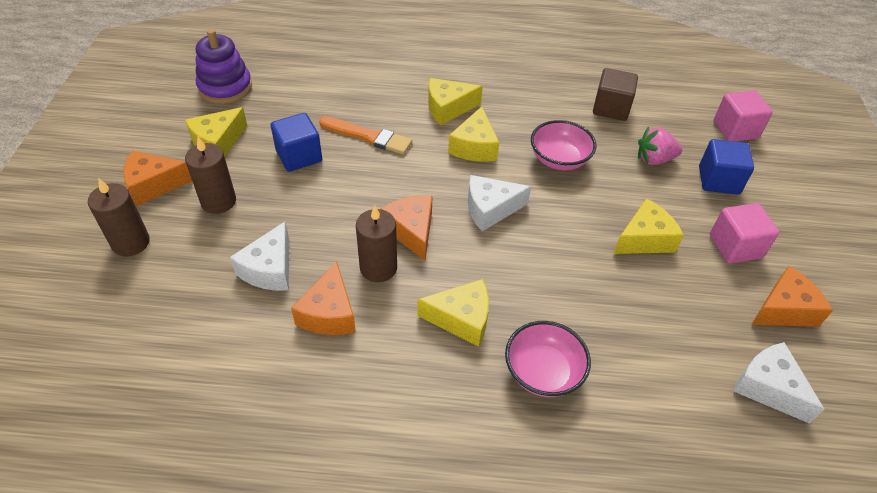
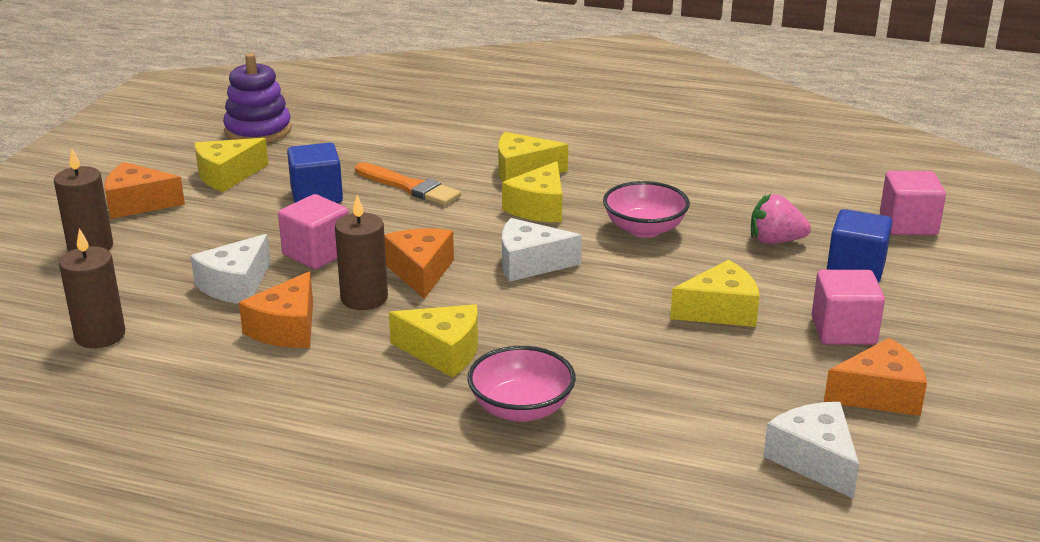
camera: 15 degrees right, 20 degrees down
(218, 201) = (204, 224): brown candle -> brown candle (100, 335)
(322, 222) = (317, 253): none -> pink cube
(611, 108) = (741, 189): brown cube -> none

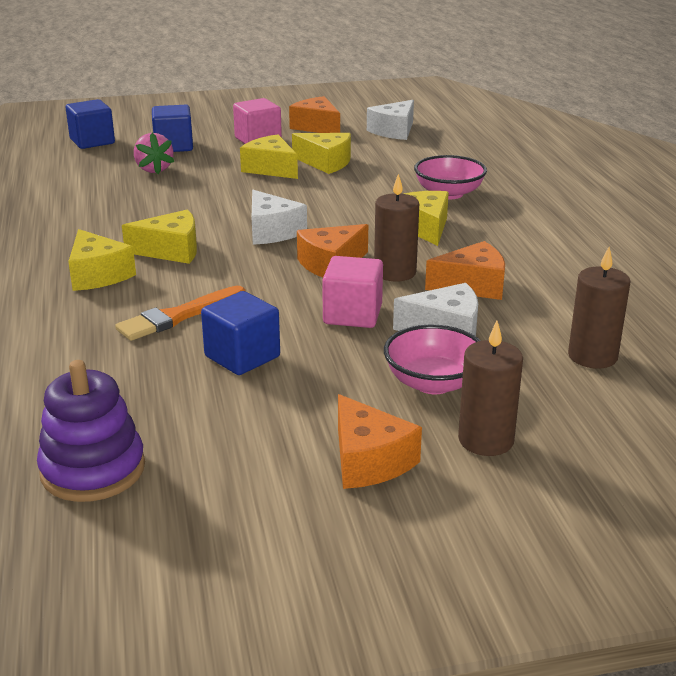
camera: 120 degrees left, 0 degrees up
(227, 176) = (244, 432): yellow cheese -> yellow cheese (326, 163)
(409, 187) = (178, 316): orange brush -> orange brush turned 135 degrees counterclockwise
(644, 229) = (174, 208): pink bowl -> pink bowl (433, 383)
(908, 224) = (92, 141): pink cube -> blue cube

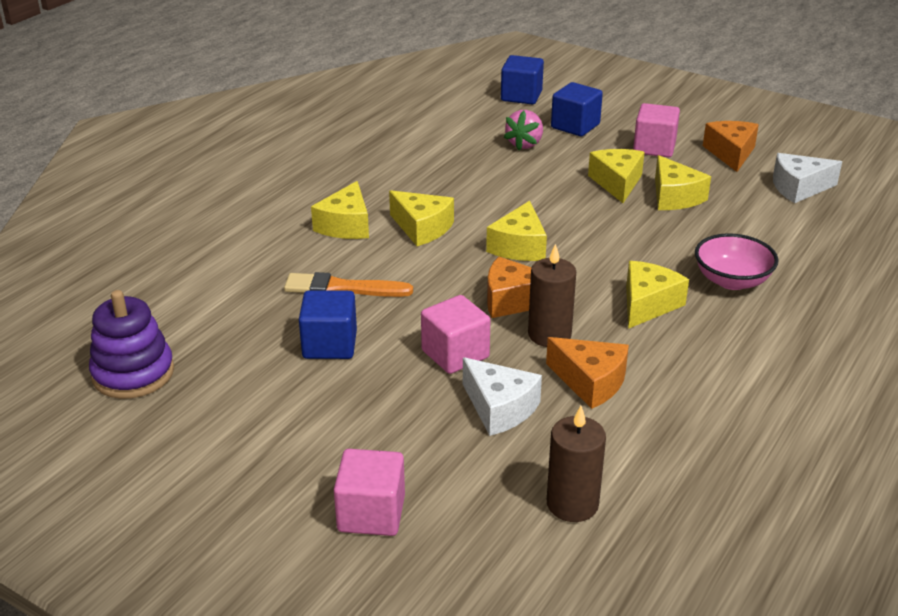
camera: 45 degrees right, 5 degrees up
(272, 231) = (519, 246): white cheese -> yellow cheese
(368, 461) = (276, 474): orange cheese -> none
(433, 383) = (414, 446): pink bowl -> none
(486, 440) = (371, 513): brown candle -> pink cube

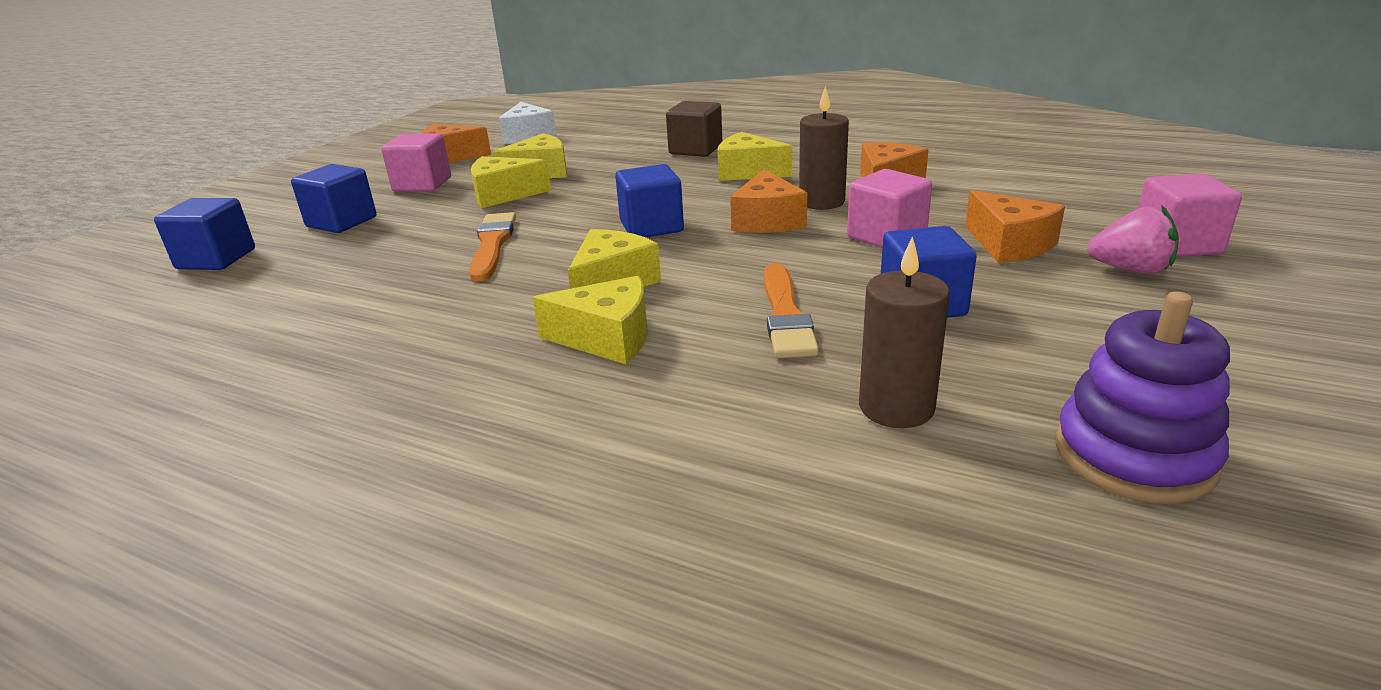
camera: 95 degrees left, 5 degrees down
(412, 415) = (1009, 244): none -> orange cheese
(499, 408) = (959, 211): white cheese -> none
(508, 183) = (492, 244): none -> orange brush
(519, 246) = (651, 227): yellow cheese -> blue cube
(525, 144) = (379, 245): pink strawberry -> pink strawberry (1130, 270)
(572, 504) = (1056, 179): brown candle -> brown candle (896, 407)
(732, 280) = (695, 150): pink bowl -> brown cube

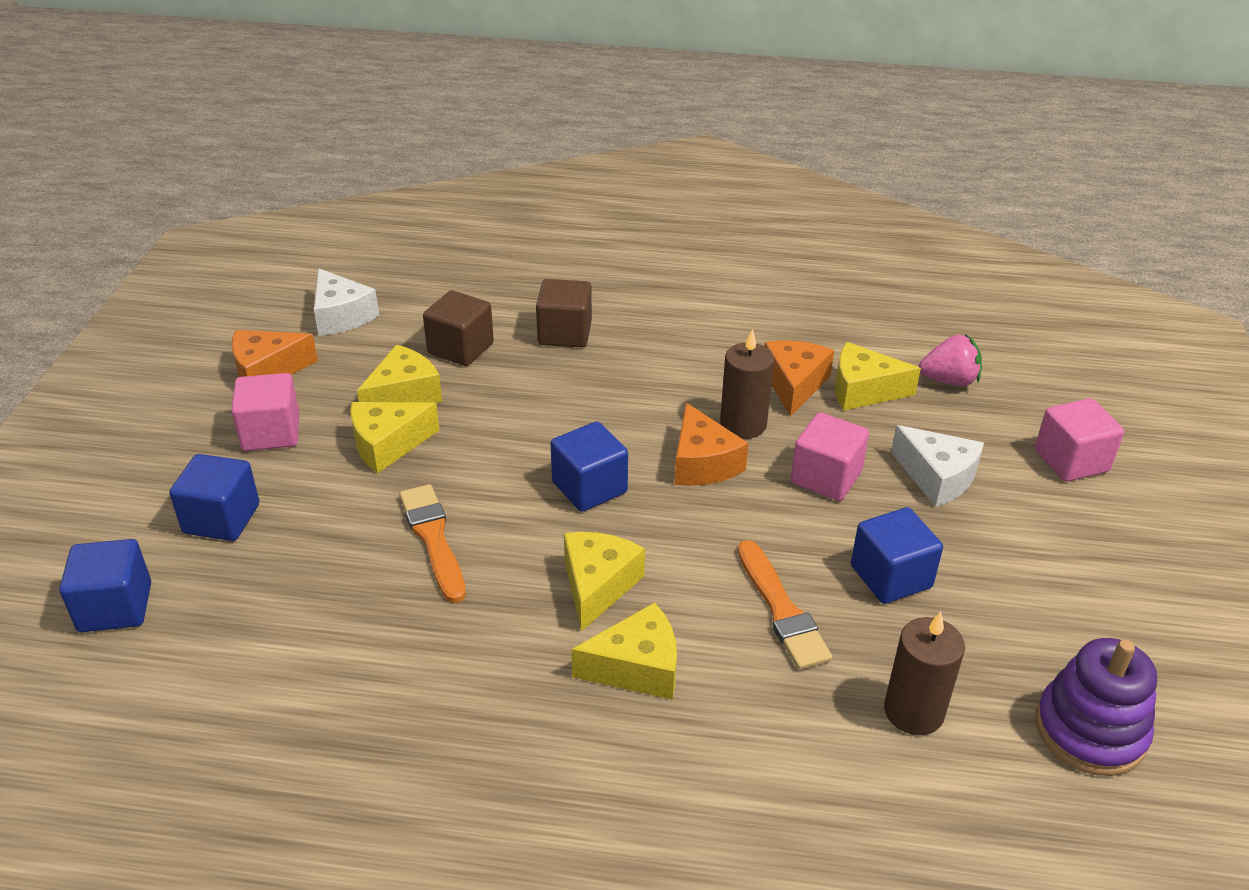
camera: 20 degrees left, 10 degrees up
(604, 153) = (460, 348): none -> brown cube
(748, 172) = (644, 375): yellow cheese -> yellow cheese (863, 390)
(1009, 244) = (937, 477): orange cheese -> white cheese
(1130, 270) = (1043, 503): pink strawberry -> pink strawberry (949, 380)

